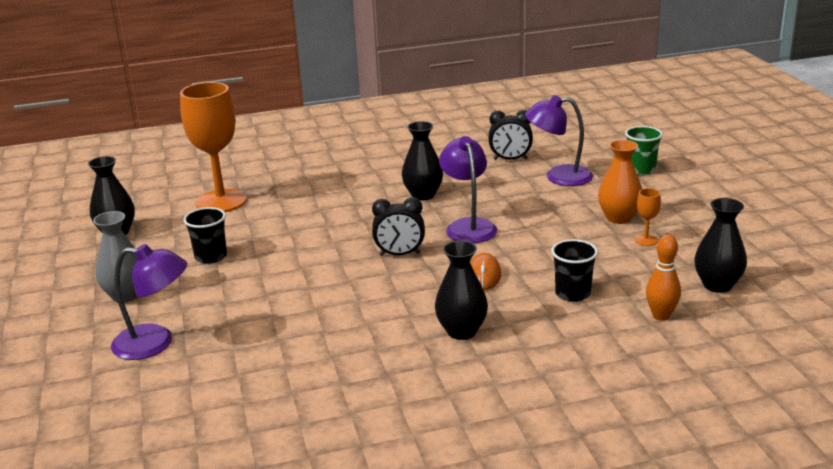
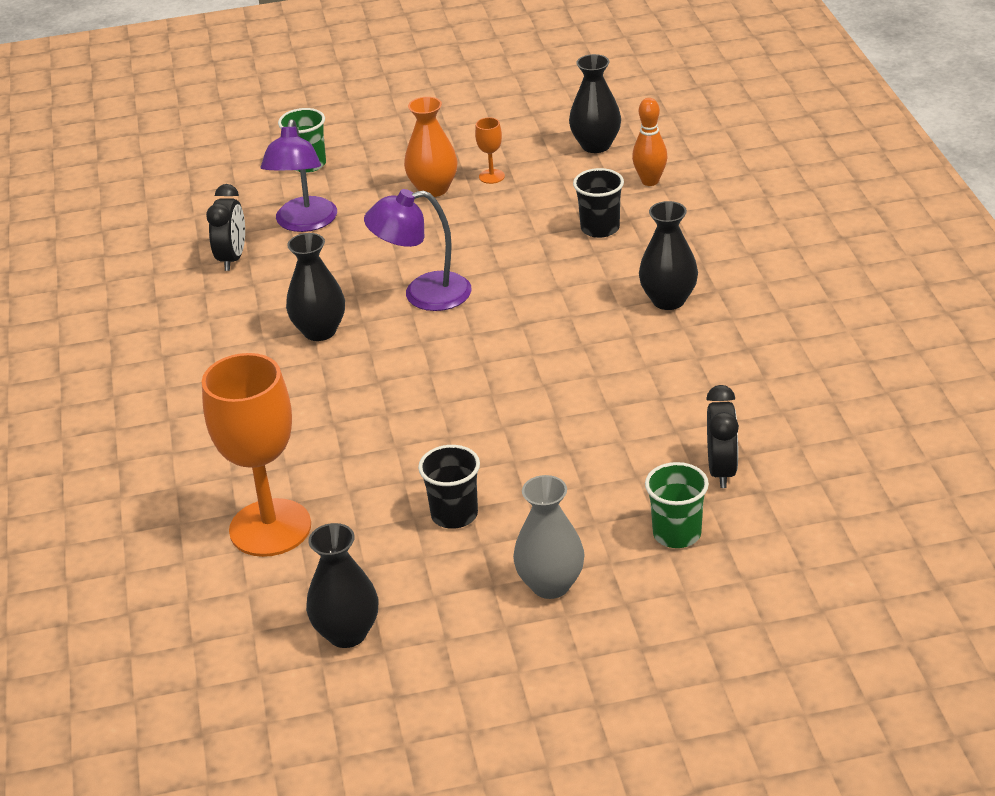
camera: 85 degrees left, 10 degrees up
(155, 343) = (677, 534): purple lamp -> green cup
(399, 254) = (486, 347): black clock -> black clock (721, 470)
(483, 275) = (550, 284): orange mouse -> none

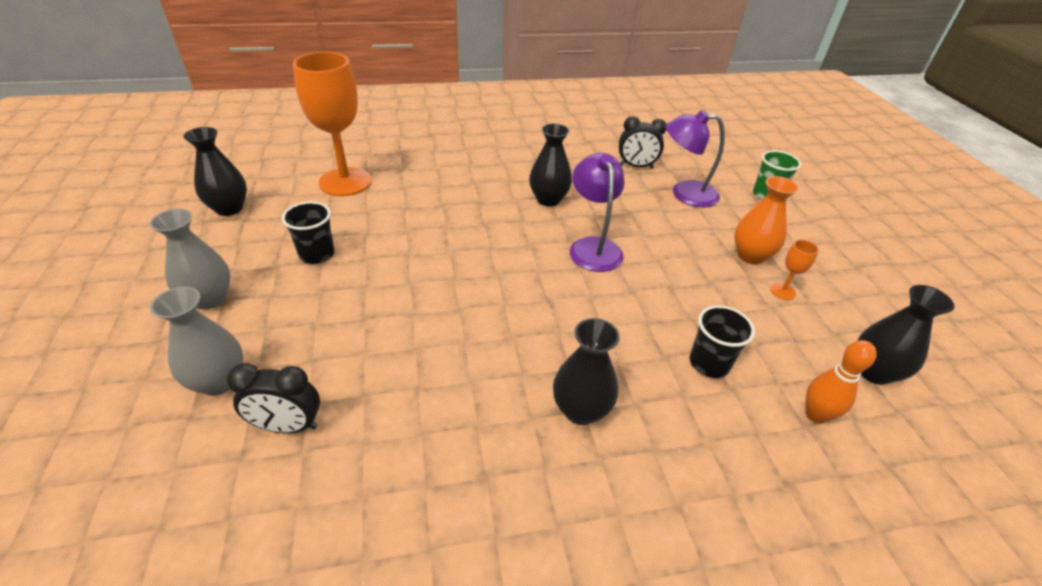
camera: 85 degrees right, 5 degrees up
(677, 534) = (219, 381): green cup -> grey vase

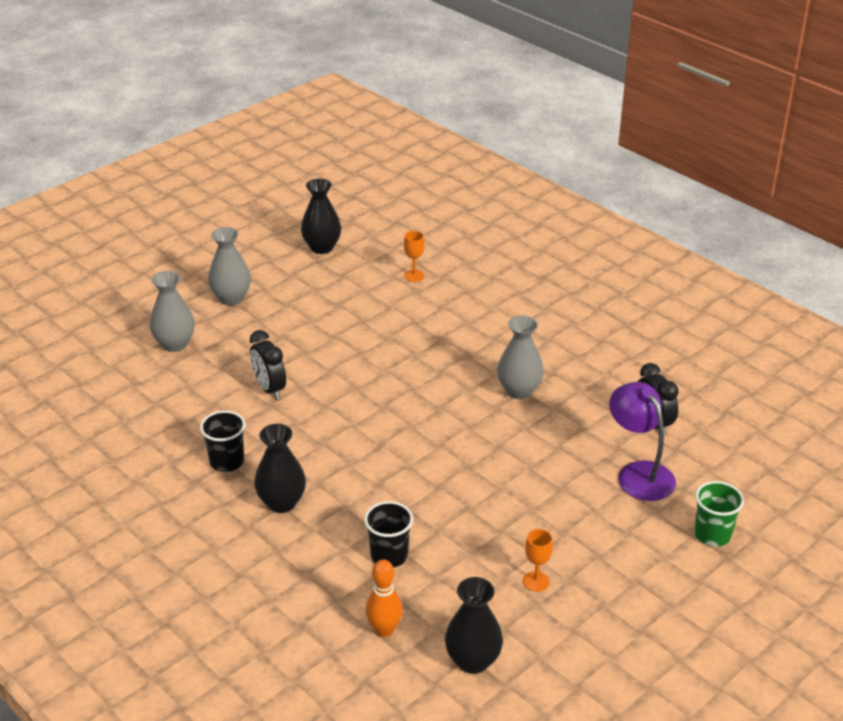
camera: 60 degrees right, 5 degrees down
(288, 426) = (167, 388): black clock -> black clock (269, 389)
(317, 254) = (315, 313): black cup -> black cup (227, 462)
(345, 182) = (414, 275): orange goblet -> orange goblet, size x0.40
(548, 200) = (519, 391): black vase -> grey vase
(593, 247) = (476, 443): purple lamp -> none
(750, 256) = (573, 547): orange vase -> none

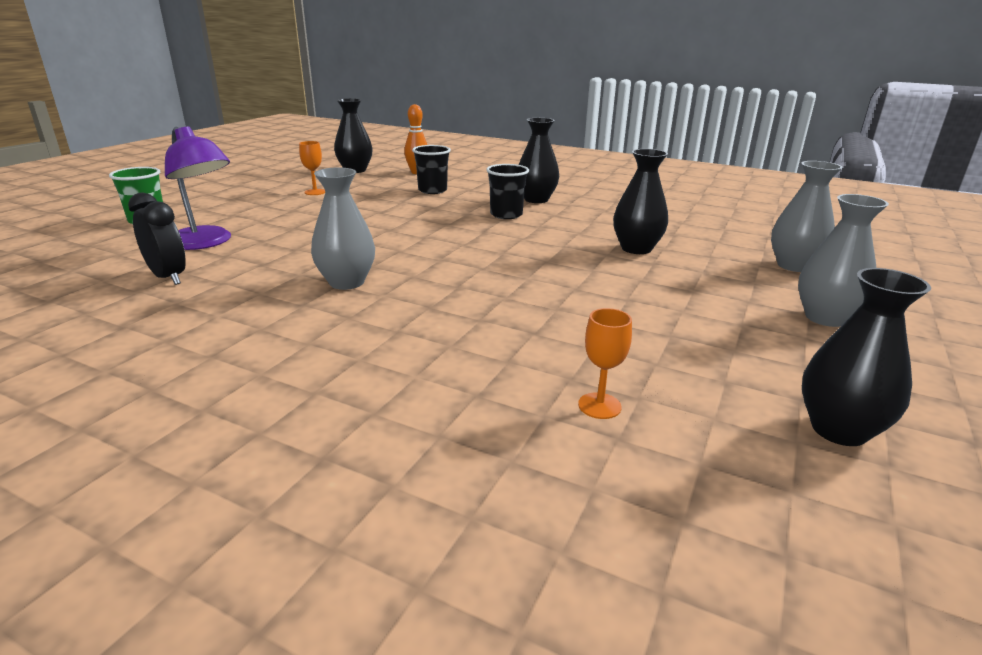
camera: 160 degrees right, 10 degrees down
(227, 462) = (606, 210): black cup -> black cup (506, 215)
(269, 389) = (636, 249): black clock -> black vase

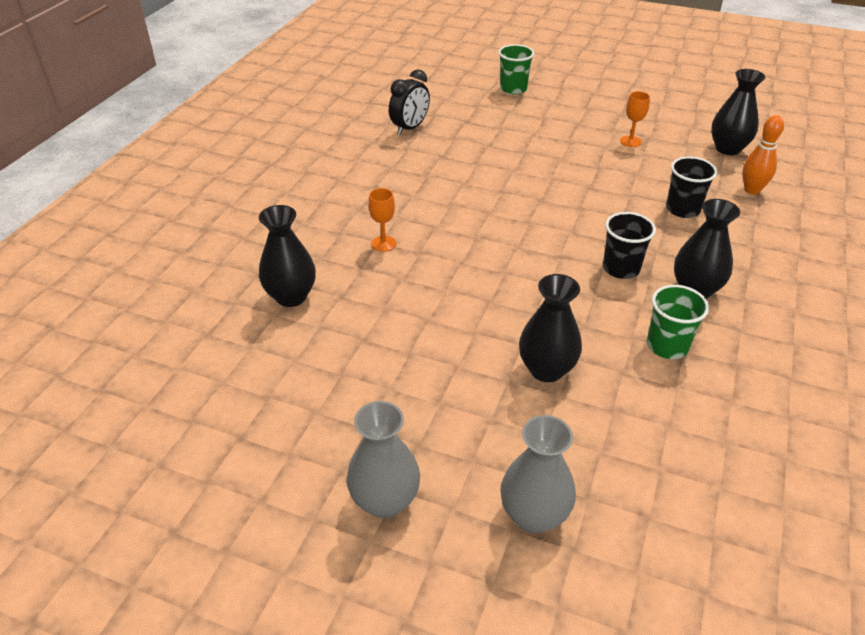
camera: 85 degrees right, 15 degrees up
(205, 243) = (475, 124): purple lamp -> none
(346, 282) = (416, 198): grey vase -> none
(599, 406) = (241, 327): orange goblet -> orange goblet (383, 243)
(600, 213) = (667, 346): none -> green cup
(839, 430) = (199, 448): black vase -> black vase (291, 296)

